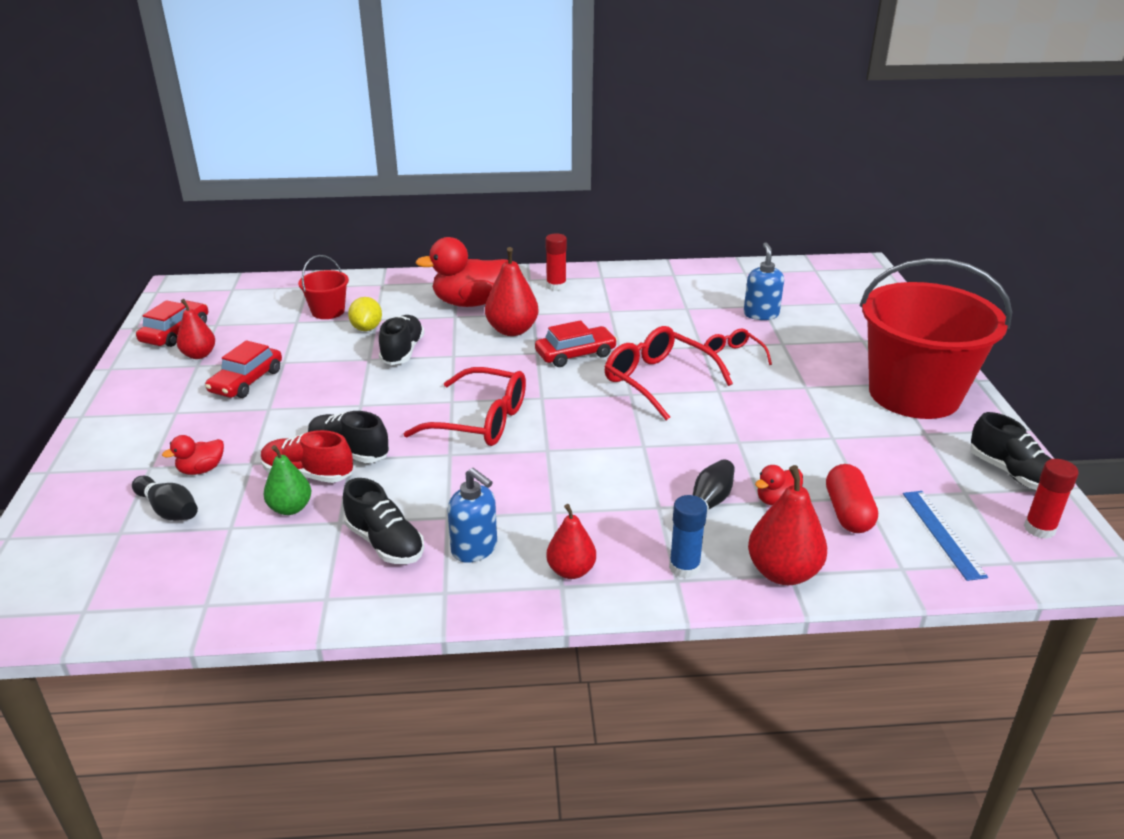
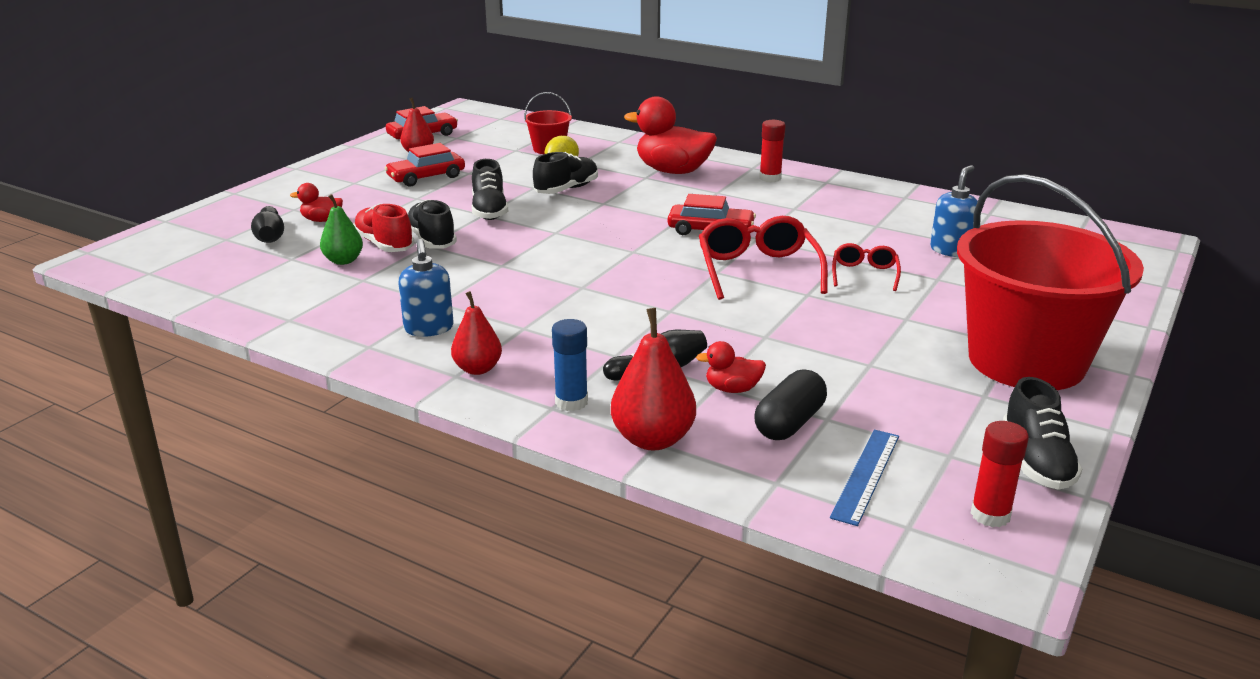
camera: 35 degrees right, 5 degrees down
(385, 543) = (373, 303): black shoe -> black shoe (489, 210)
(481, 421) = (558, 251): red glasses -> none
(512, 330) = (680, 199): red pear -> none
(848, 512) = (789, 423): red capsule -> black capsule

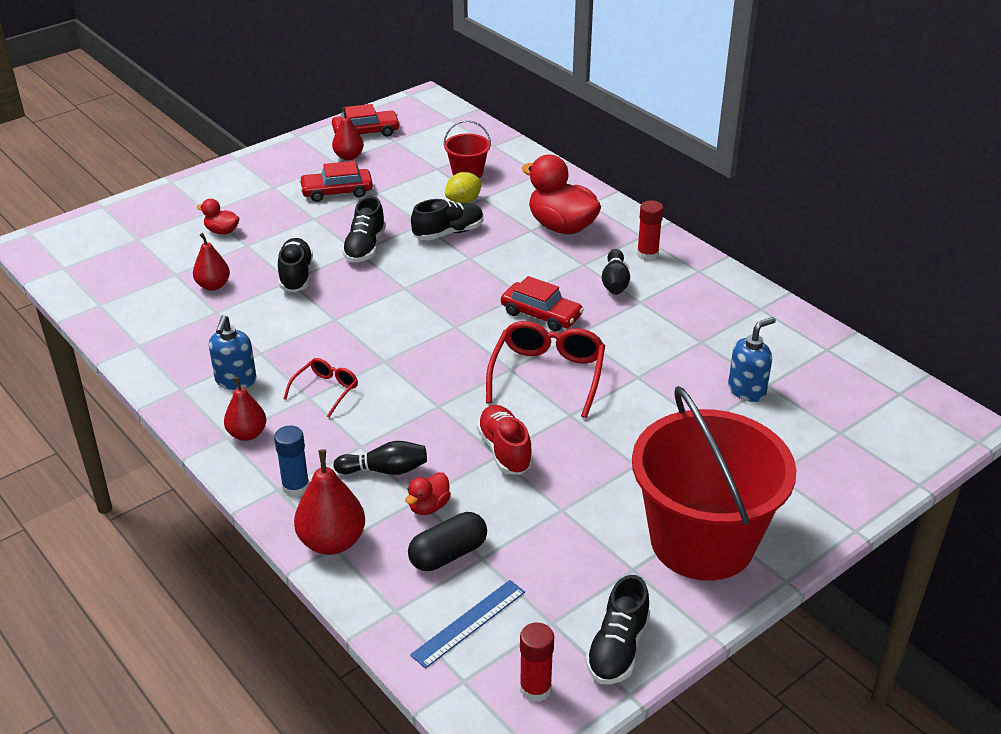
camera: 20 degrees right, 10 degrees up
(270, 236) = (172, 243): black bowling pin -> black bowling pin (615, 282)
(343, 261) = (213, 285): green pear -> red pear
(384, 245) = (255, 273): red shoe -> red shoe (504, 450)
(732, 389) = (428, 506): red duck -> red duck turned 75 degrees counterclockwise
(864, 274) = (640, 402): red glasses -> red glasses (326, 390)

